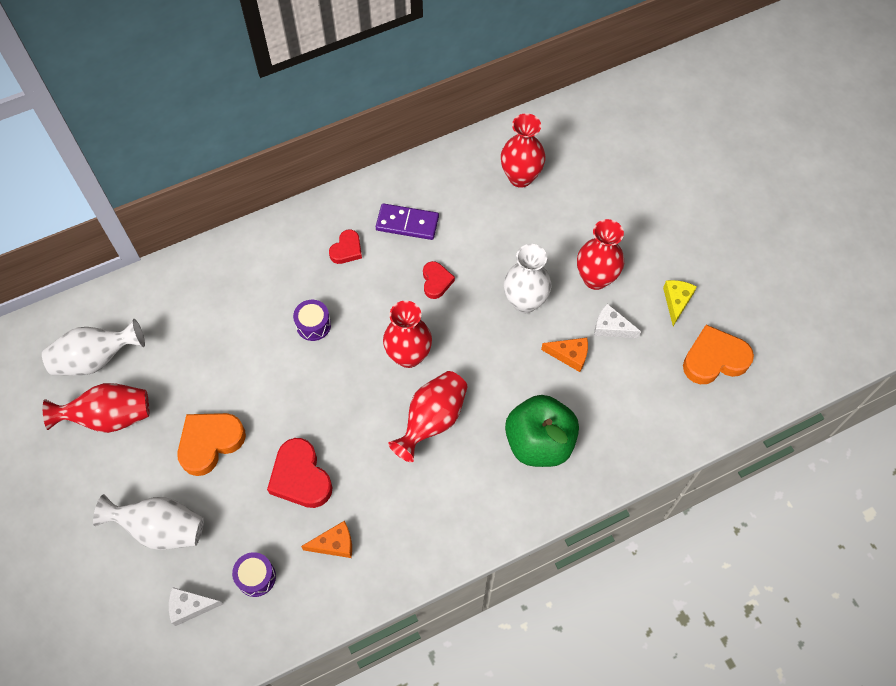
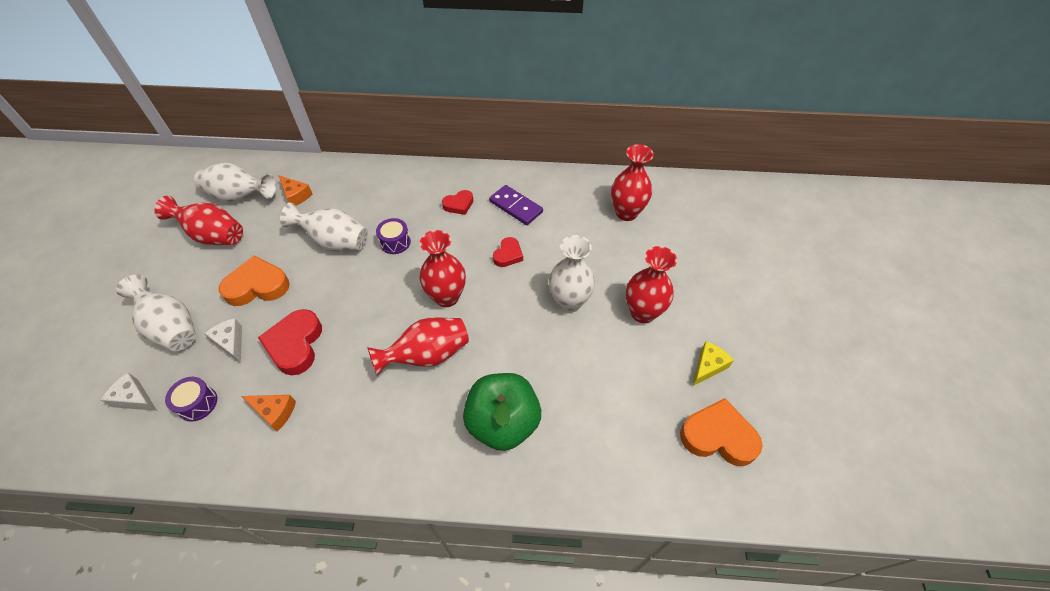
camera: 30 degrees right, 10 degrees down
(249, 356) = (334, 241): none -> white vase
(569, 355) = (579, 363): orange cheese -> orange cheese (296, 195)
(611, 327) = (632, 358): white cheese -> white cheese (231, 342)

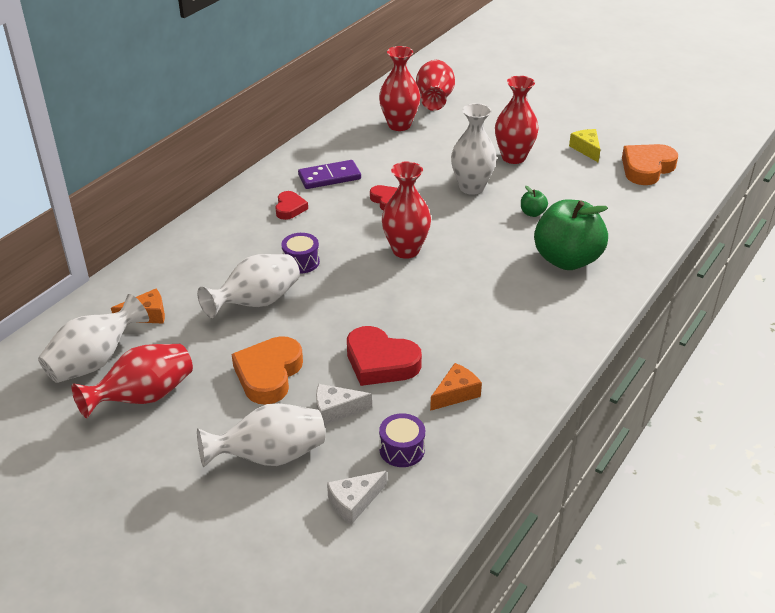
camera: 60 degrees left, 15 degrees down
(427, 355) = (465, 280): red vase -> red vase (434, 100)
(561, 364) = (532, 213): none -> green apple

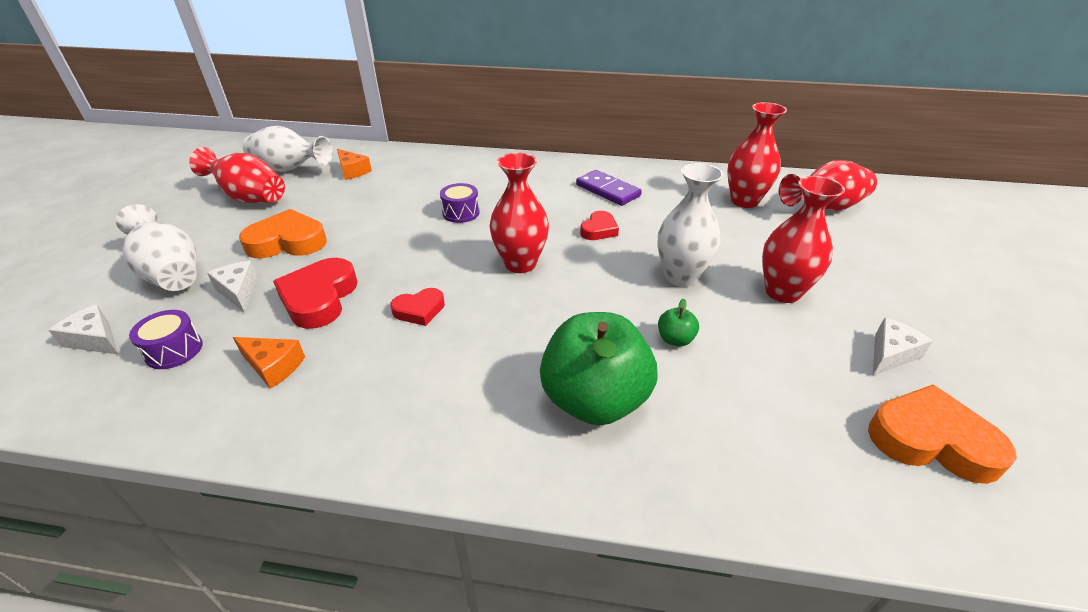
camera: 65 degrees right, 0 degrees up
(256, 303) = (388, 209): white vase -> none
(290, 208) = (539, 186): red heart -> red heart (419, 310)
(586, 149) = (890, 354): yellow cheese -> white cheese

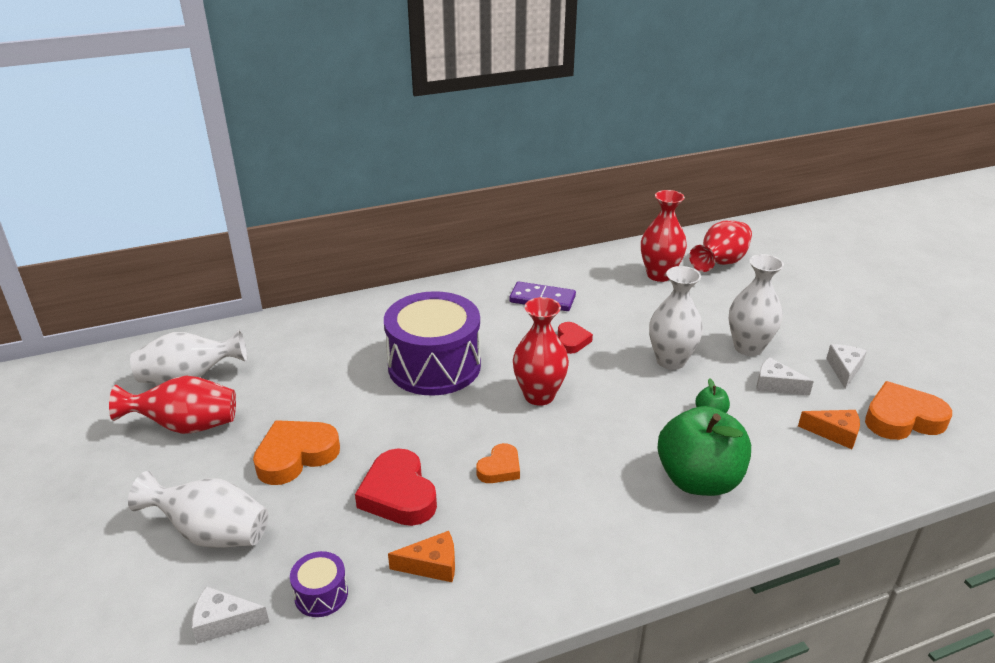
camera: 30 degrees left, 5 degrees down
(239, 291) = (310, 520): white cheese -> white cheese (776, 385)
(352, 171) = (267, 357): orange cheese -> orange cheese (834, 433)
(419, 310) = (500, 468): red heart -> orange heart
(461, 213) = (434, 366): purple drum -> purple drum, size x2.39
(782, 292) = (748, 347): red vase -> white vase

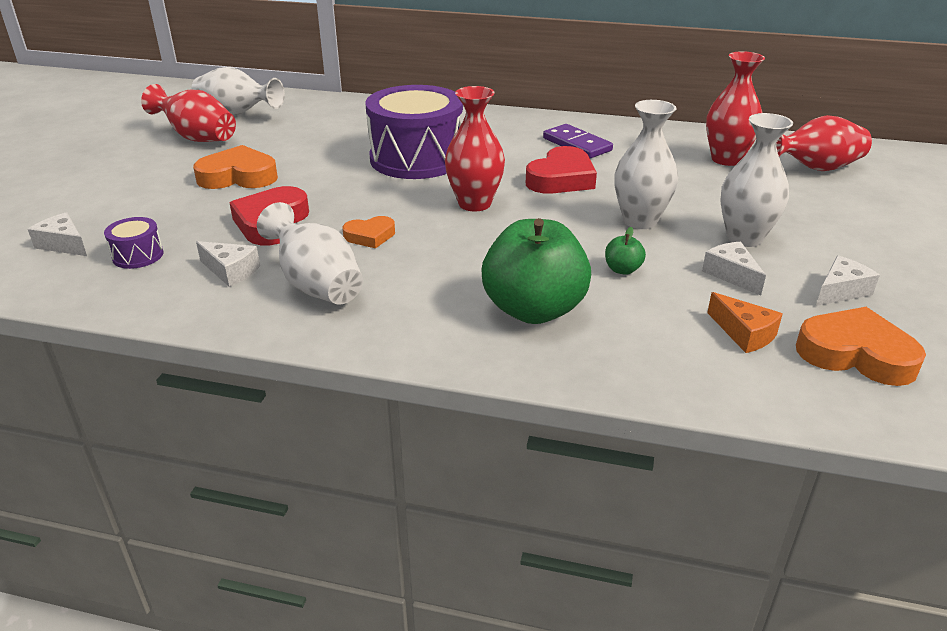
camera: 35 degrees right, 0 degrees up
(211, 533) = (127, 197): white vase -> white vase (316, 285)
(432, 565) = (231, 271): orange cheese -> white cheese
(572, 341) = (561, 178): red heart -> red heart, size x1.73

